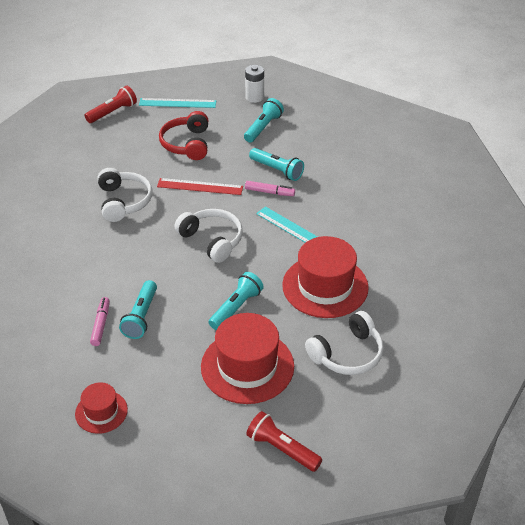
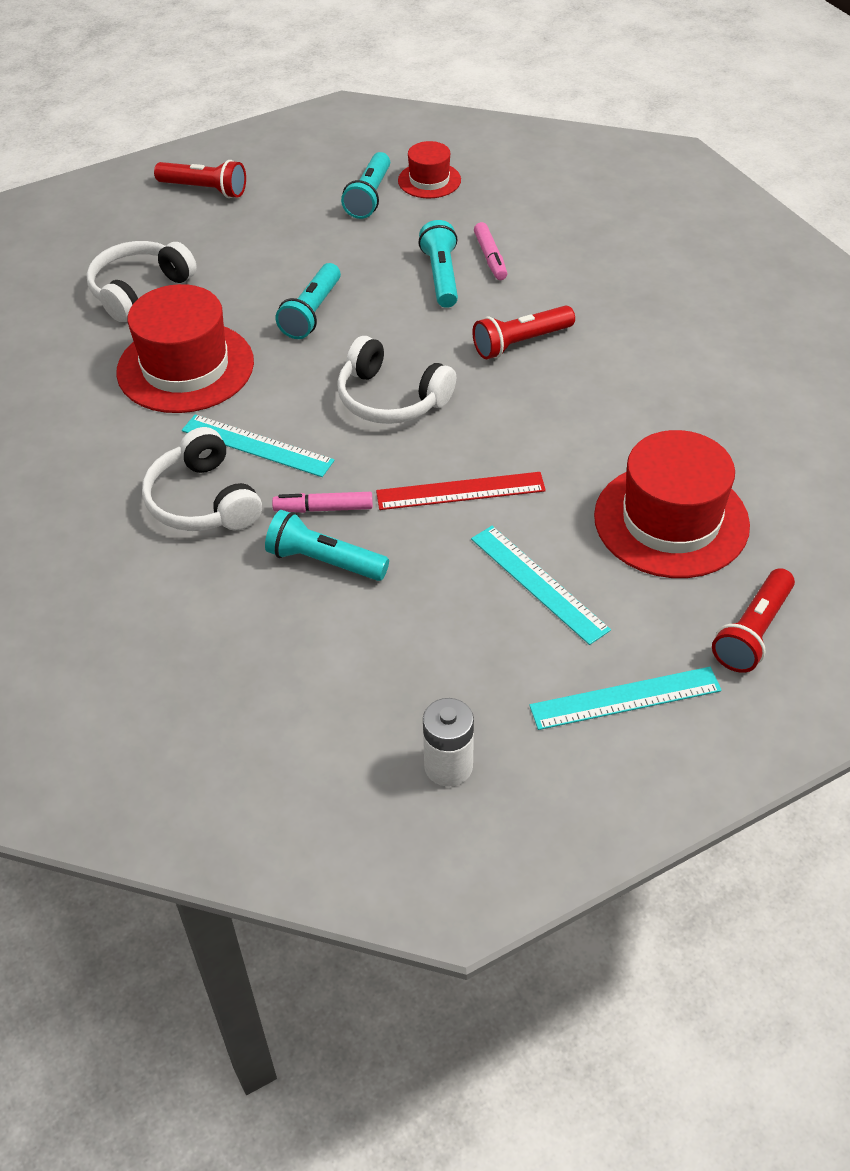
camera: 165 degrees right, 5 degrees up
(121, 258) = (521, 343): none -> red flashlight
(124, 201) = (580, 432): white headphones -> white headphones (203, 501)
(187, 144) = (538, 583): red headphones -> turquoise ruler
(247, 366) = (271, 252): red hat -> red hat (671, 520)
(263, 127) = (392, 669): turquoise flashlight -> turquoise flashlight (369, 197)

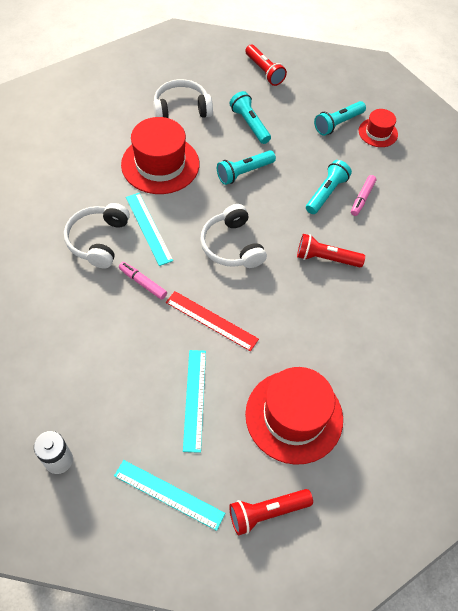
camera: 35 degrees right, 10 degrees up
(324, 561) = (115, 311): turquoise flashlight -> turquoise flashlight (250, 124)

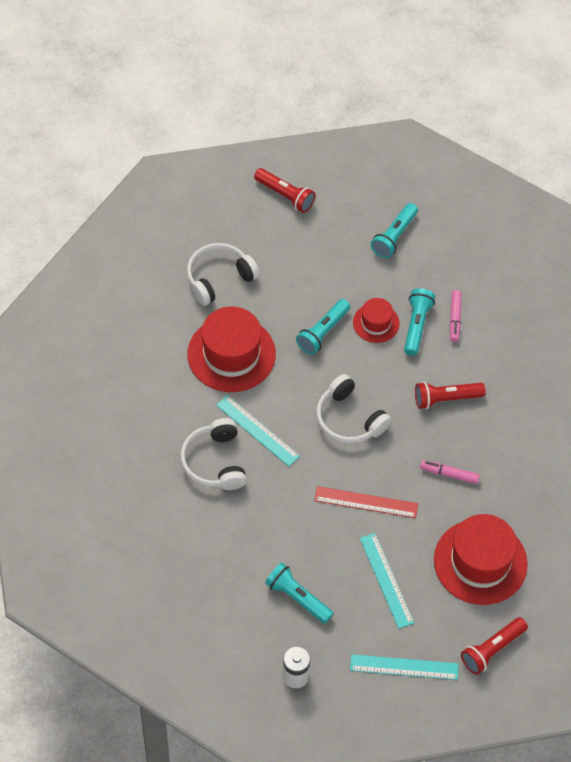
camera: 20 degrees left, 0 degrees up
(143, 283) = (282, 489): pink marker -> pink marker (449, 474)
(250, 124) = (301, 271): turquoise flashlight -> turquoise flashlight (297, 598)
(378, 133) = (440, 233): red hat -> red hat (376, 323)

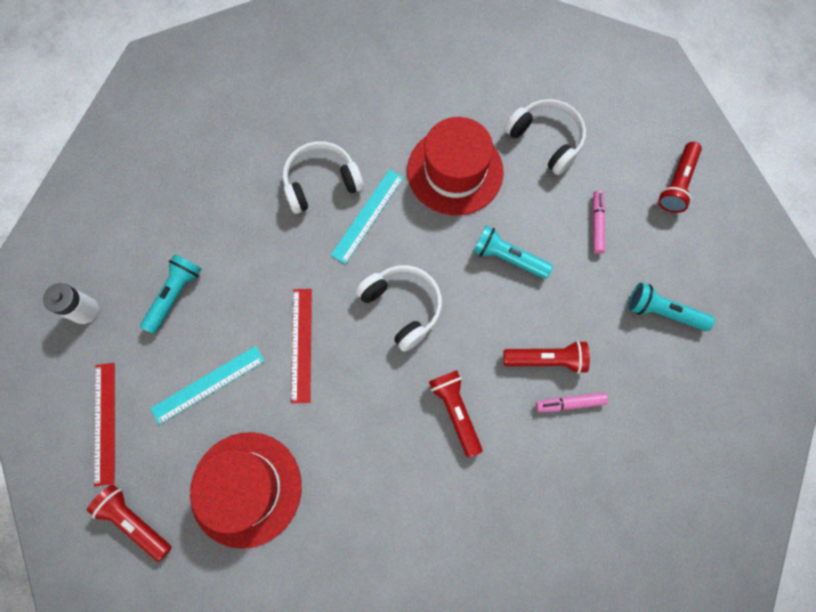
camera: 80 degrees right, 15 degrees up
(349, 419) = (403, 307): white headphones -> white headphones turned 105 degrees clockwise
(376, 323) = (537, 313): red hat -> none
(404, 667) = (105, 423): turquoise ruler -> red ruler
(416, 326) = (546, 359): turquoise flashlight -> red flashlight
(449, 474) = (355, 432): pink marker -> pink marker (596, 224)

